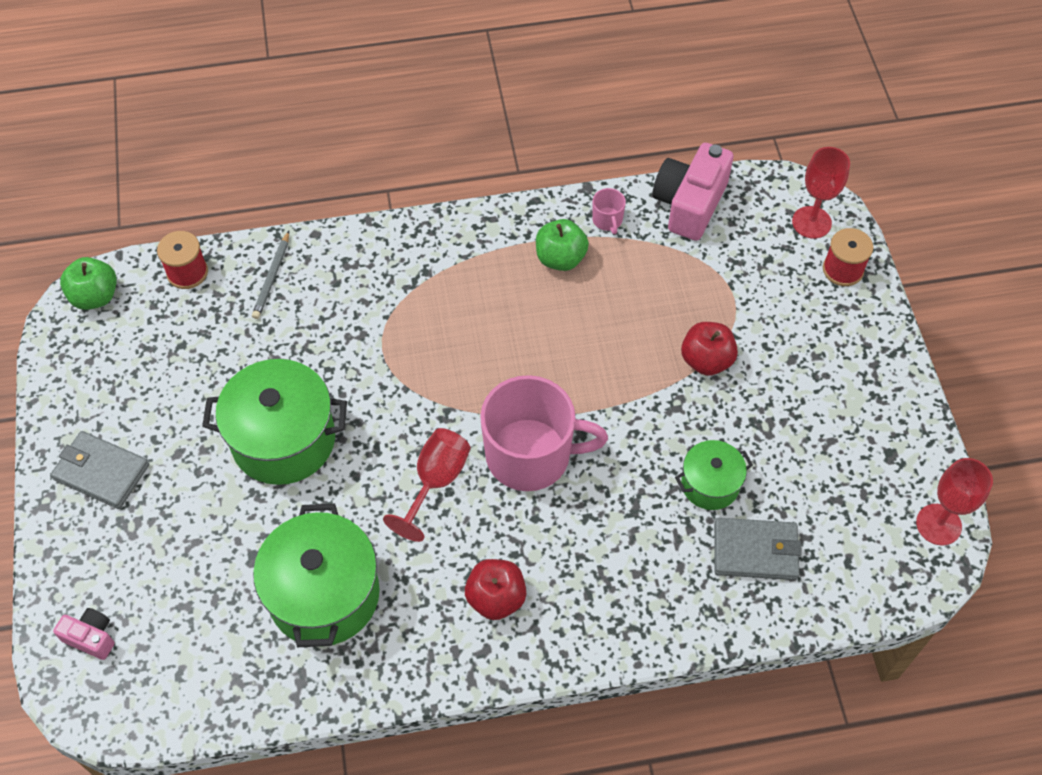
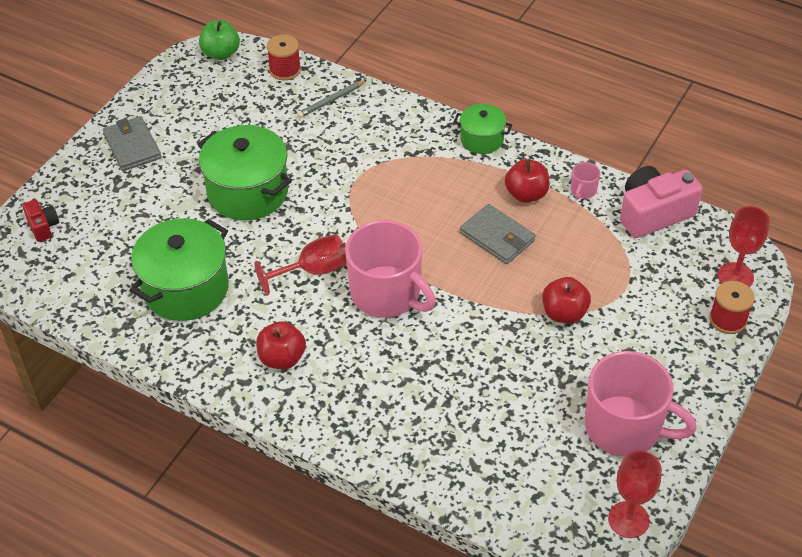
camera: 40 degrees right, 10 degrees down
(91, 637) = (43, 226): pink camera -> red camera
(560, 258) = (526, 194): green apple -> red apple
(710, 484) = (488, 387): green pot -> green pot (482, 139)
(755, 551) = (477, 446): grey wallet -> grey wallet (497, 237)
(857, 438) = (624, 427): none -> pink mug

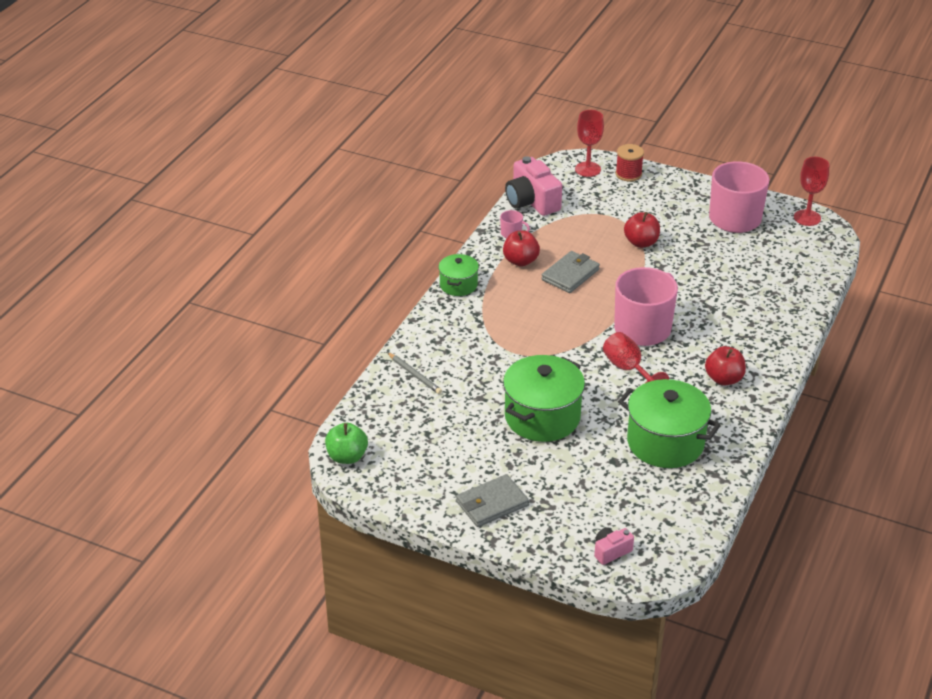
camera: 95 degrees left, 10 degrees down
(43, 226) = (611, 551): red camera -> pink camera
(285, 70) = (371, 409): red spool -> none

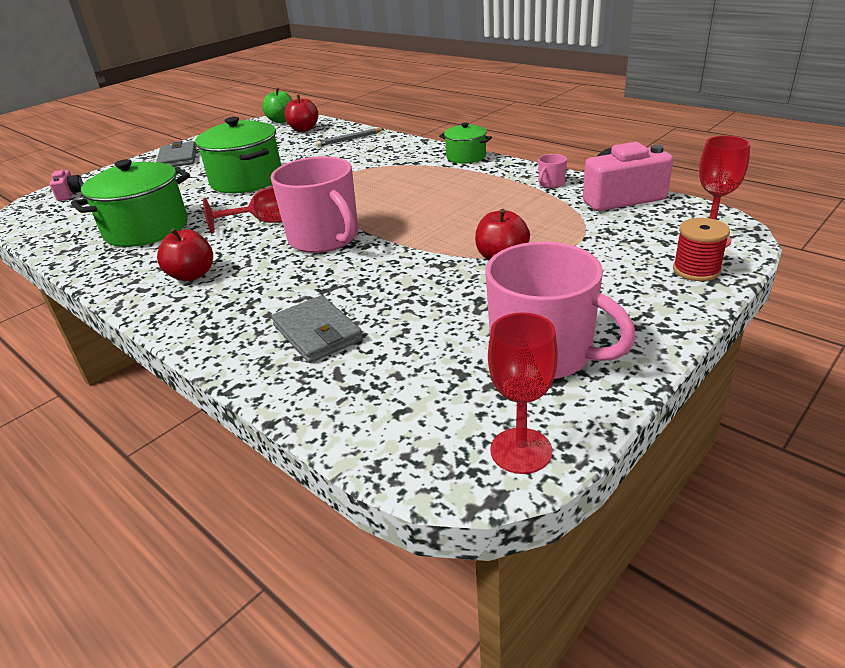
camera: 110 degrees right, 5 degrees down
(520, 261) = (493, 185): red apple -> red apple (304, 129)
(570, 275) = (453, 208): grey wallet -> grey wallet (317, 333)

